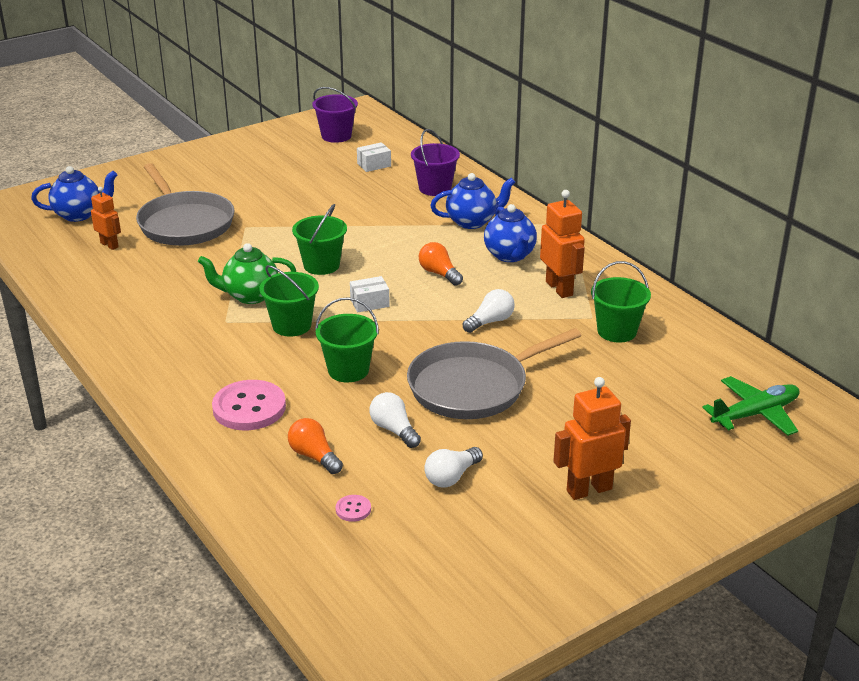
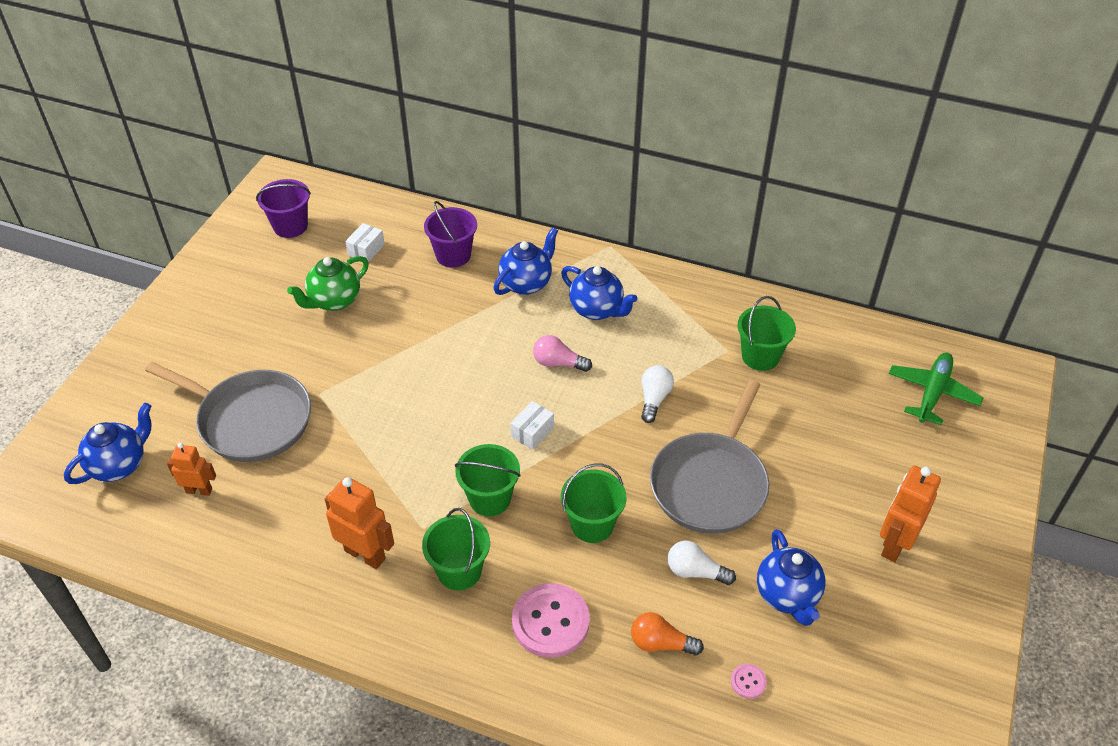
camera: 35 degrees left, 15 degrees up
(250, 296) = (414, 482): green teapot -> green teapot (334, 301)
(321, 265) = (443, 407): green bucket -> green bucket (459, 571)
(439, 273) = (558, 363): orange light bulb -> pink light bulb
(451, 477) = (787, 596): white light bulb -> blue teapot
(559, 288) = (673, 329): orange robot -> orange robot (365, 554)

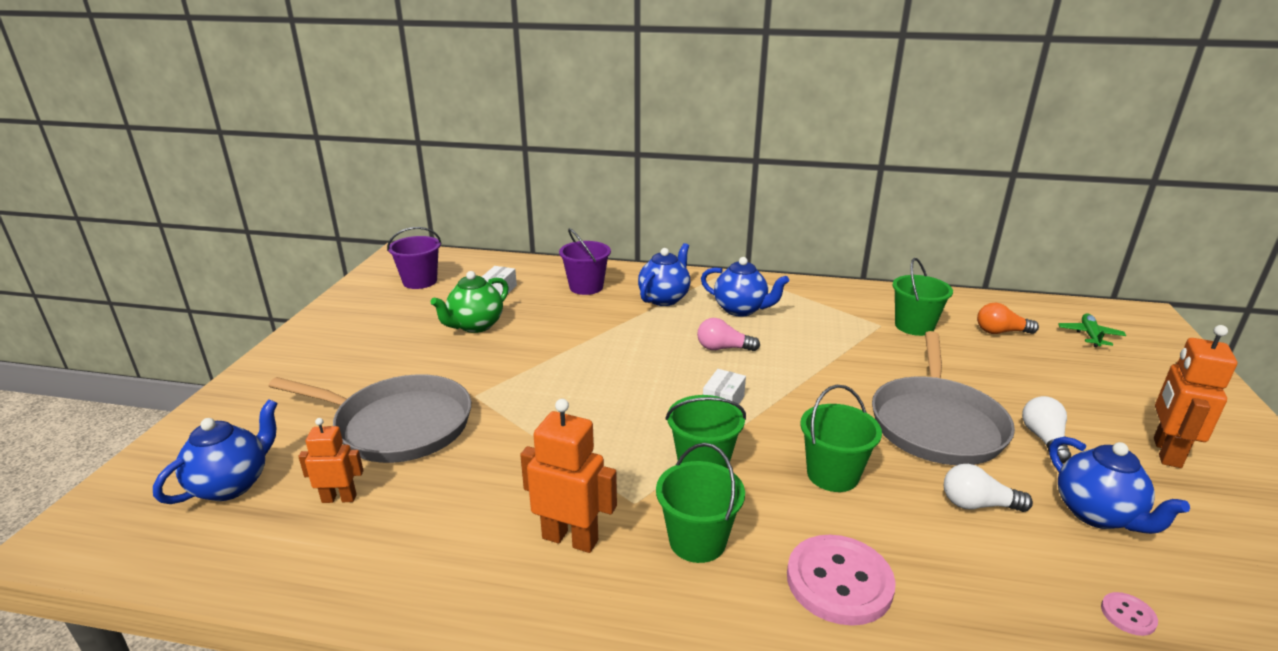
camera: 10 degrees left, 20 degrees down
(654, 399) = (834, 365): white light bulb -> white light bulb (1043, 439)
(661, 643) = (990, 586): orange light bulb -> orange light bulb (1001, 332)
(932, 393) = (1090, 335): green plane -> green plane, size x0.65

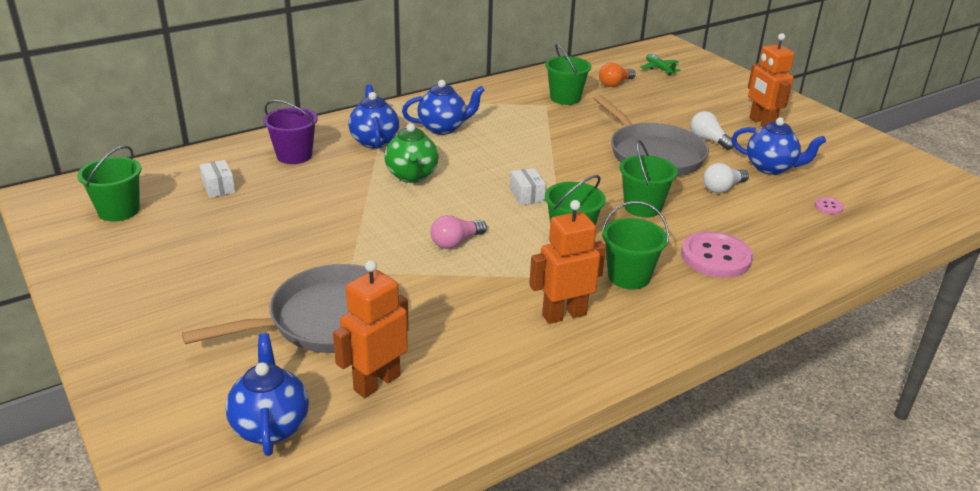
camera: 45 degrees left, 5 degrees up
(339, 498) = (376, 382): orange robot -> orange robot, size x1.60
(420, 281) = (119, 211): purple bucket -> green bucket
(475, 326) = (252, 224): green teapot -> green teapot (412, 176)
(723, 348) = (473, 160): pink light bulb -> pink light bulb (456, 242)

